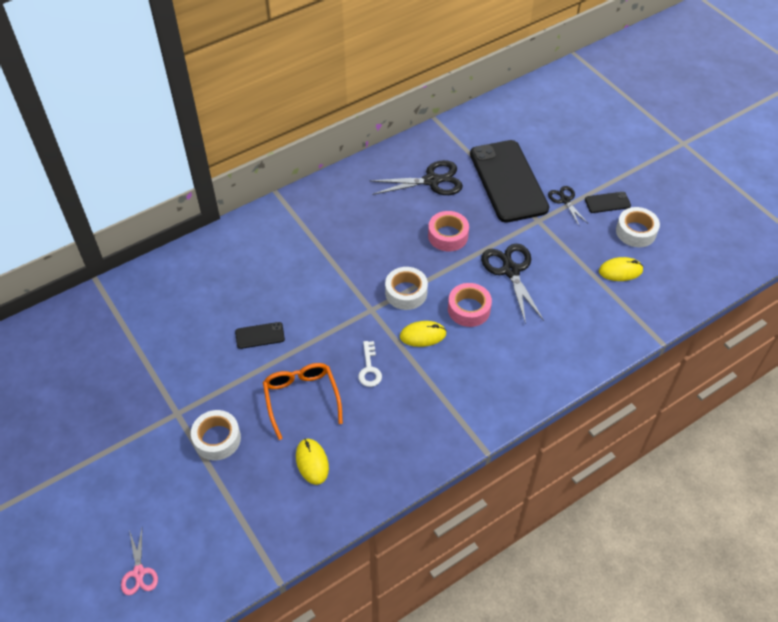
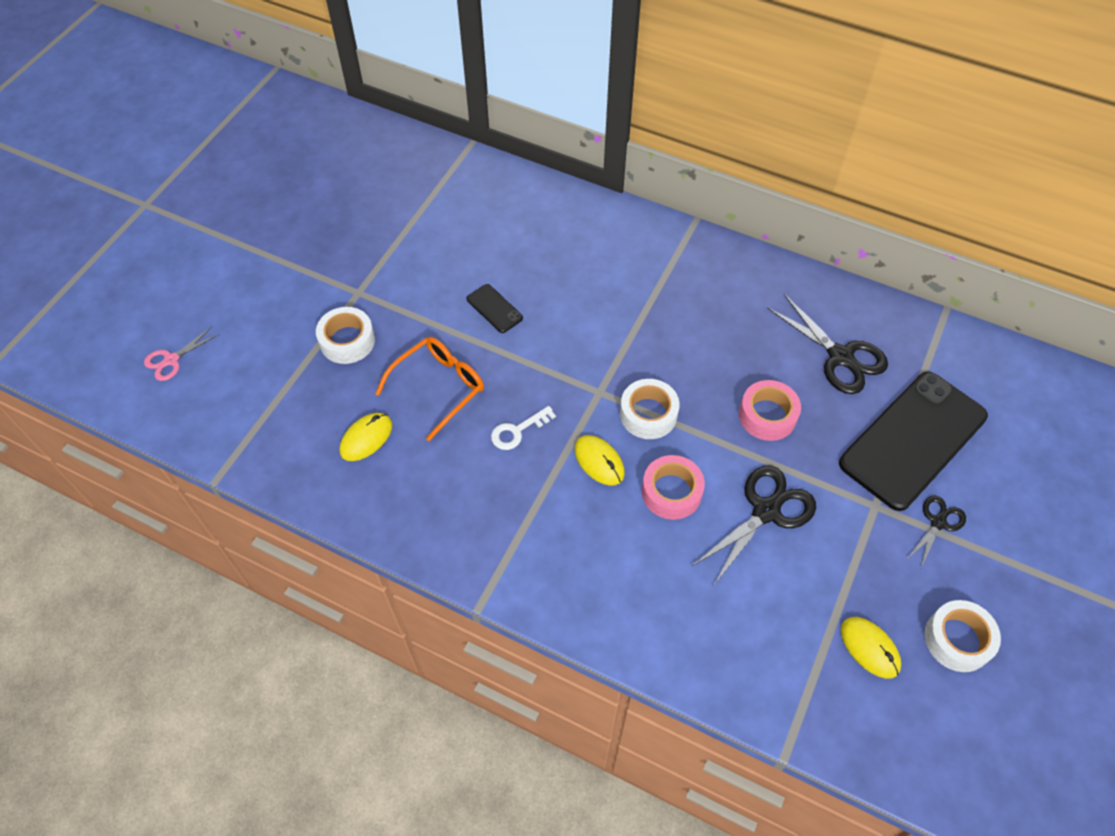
camera: 60 degrees right, 5 degrees up
(607, 202) = (980, 579): black phone -> none

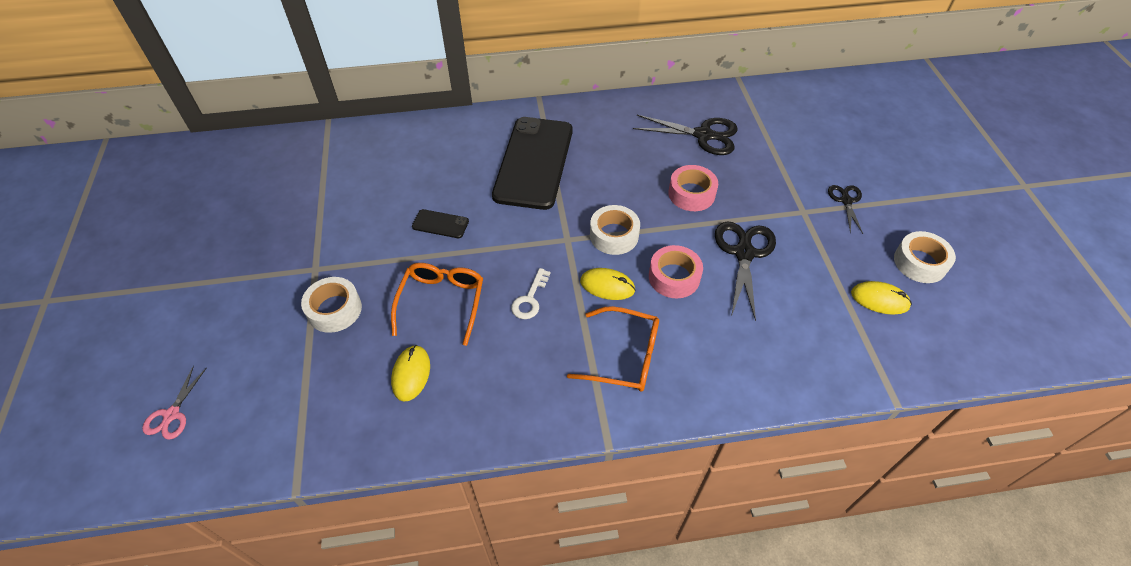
camera: 35 degrees left, 5 degrees down
(558, 538) = (624, 356): none -> orange glasses
(913, 440) = (788, 161): black phone -> black phone (534, 162)

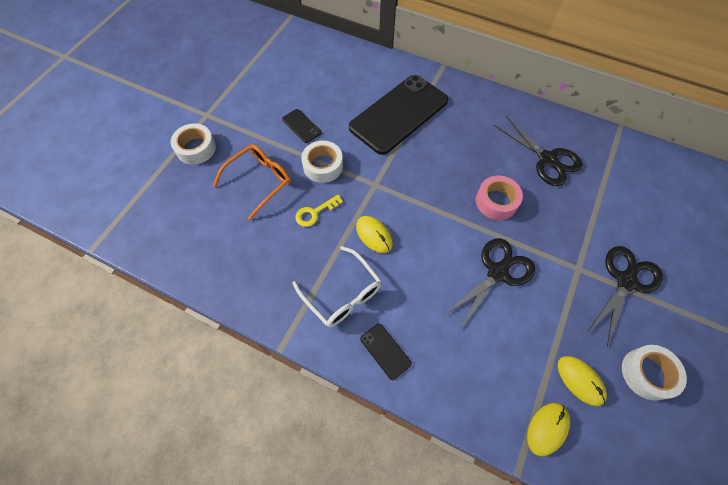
camera: 35 degrees right, 10 degrees up
(172, 414) = (69, 161): pink scissors -> none
(411, 374) = (204, 218): yellow mouse -> yellow mouse (547, 429)
(530, 299) = (315, 212): white key -> yellow key
(614, 235) = (410, 200): white tape -> white tape (323, 166)
(624, 356) = (342, 293): orange glasses -> white glasses
(674, 277) = (427, 258): pink tape -> none
(708, 381) = (385, 351): none -> black phone
(846, 201) = (625, 281): black scissors -> black scissors, size x1.74

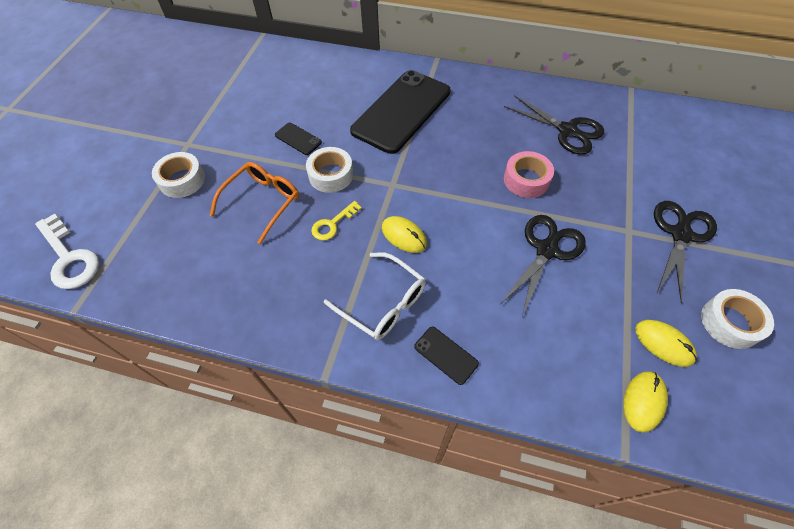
camera: 10 degrees left, 5 degrees down
(94, 202) = (69, 257): none -> white key

